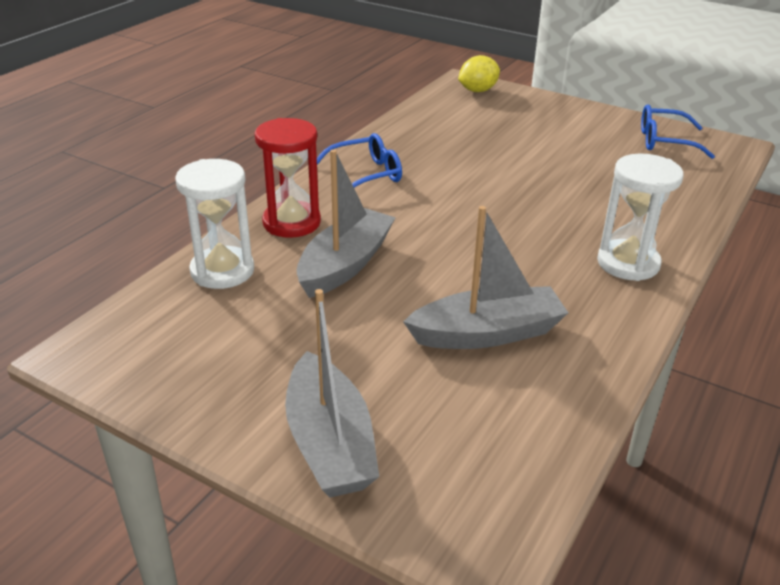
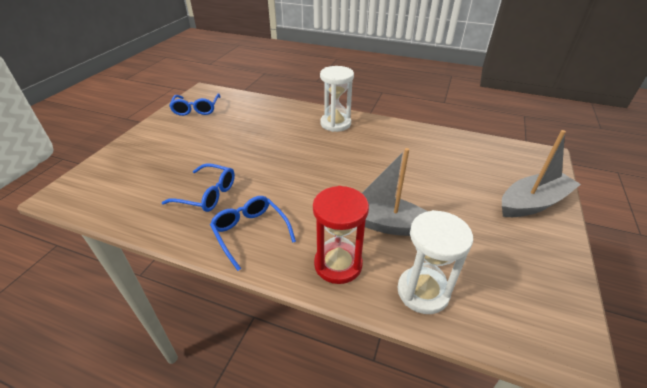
camera: 100 degrees left, 5 degrees up
(443, 151) = (207, 194): none -> blue glasses
(477, 90) = (86, 185): yellow lemon -> none
(487, 333) = (418, 162): grey boat -> none

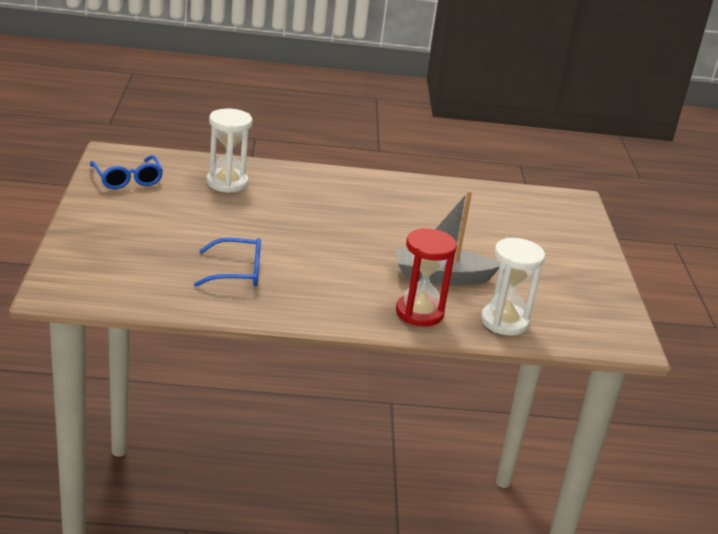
camera: 25 degrees left, 10 degrees down
(250, 233) = (315, 299): blue glasses -> none
(335, 123) = (330, 184): white hourglass -> white hourglass (227, 183)
(532, 203) = (576, 245): grey boat -> none

